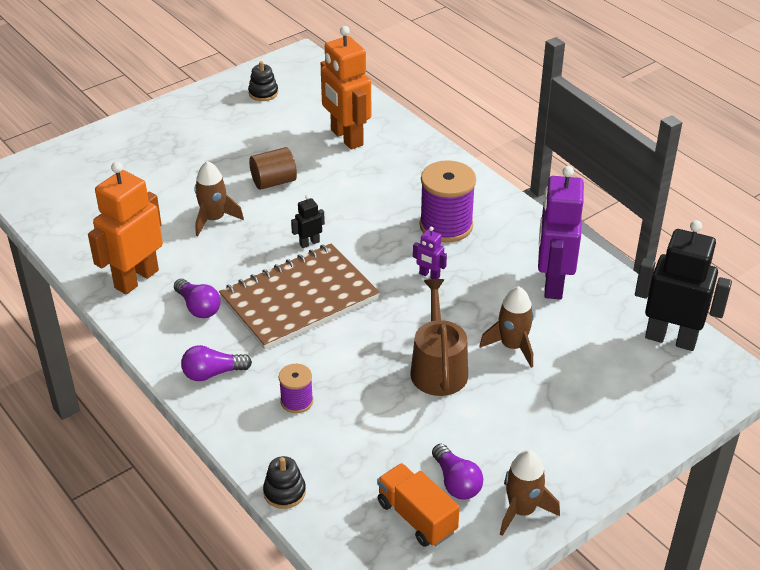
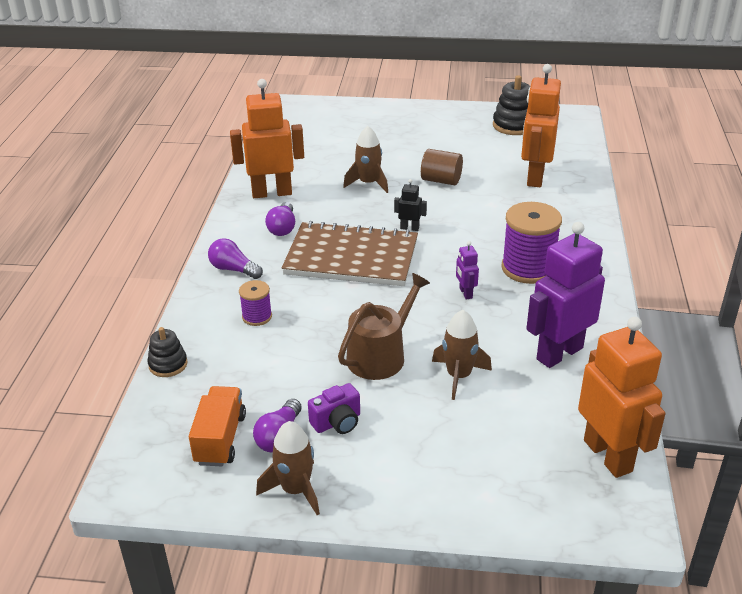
camera: 45 degrees right, 5 degrees down
(263, 93) = (514, 125): black stacking toy -> black stacking toy, size x1.60
(480, 441) = (337, 422): none -> purple camera
(670, 339) = (608, 455): black robot -> orange robot

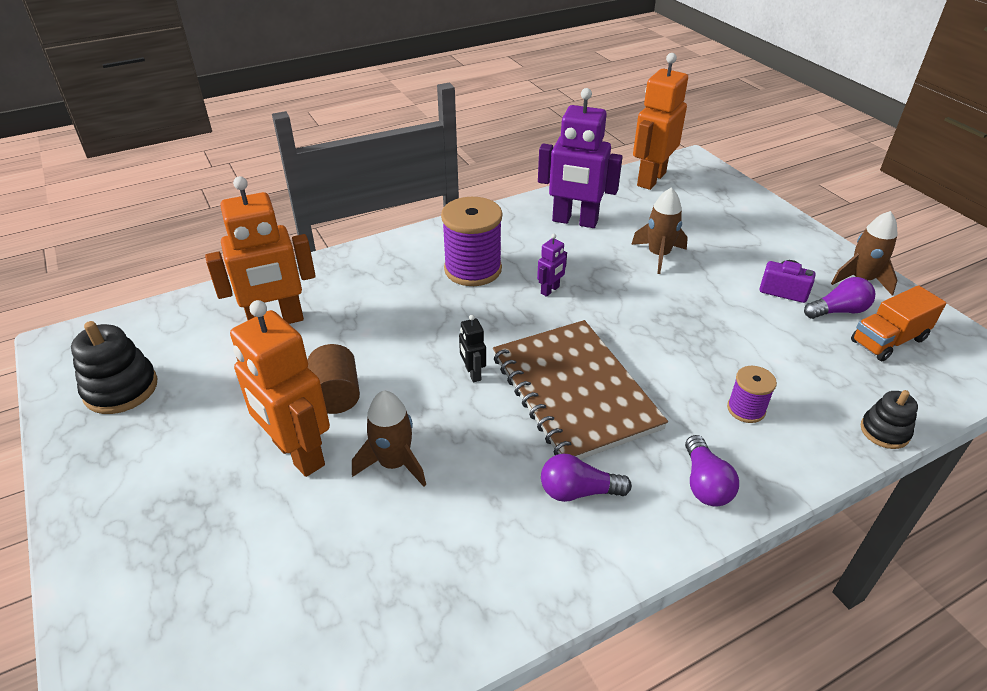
camera: 125 degrees left, 5 degrees up
(272, 193) = (505, 565): orange robot -> orange robot (298, 454)
(282, 228) = (578, 491): purple light bulb -> purple light bulb turned 150 degrees counterclockwise
(381, 355) = (688, 302): brown watering can -> none

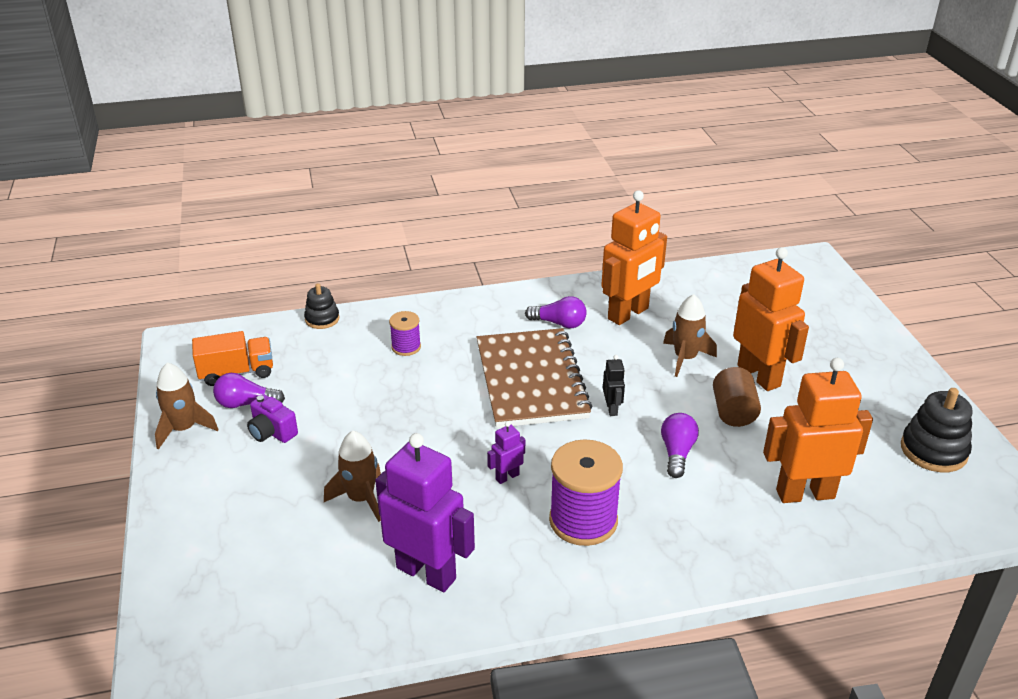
camera: 165 degrees left, 5 degrees down
(651, 179) = (264, 637): orange robot -> orange robot (628, 314)
(705, 483) = (472, 314): purple light bulb -> purple light bulb (677, 453)

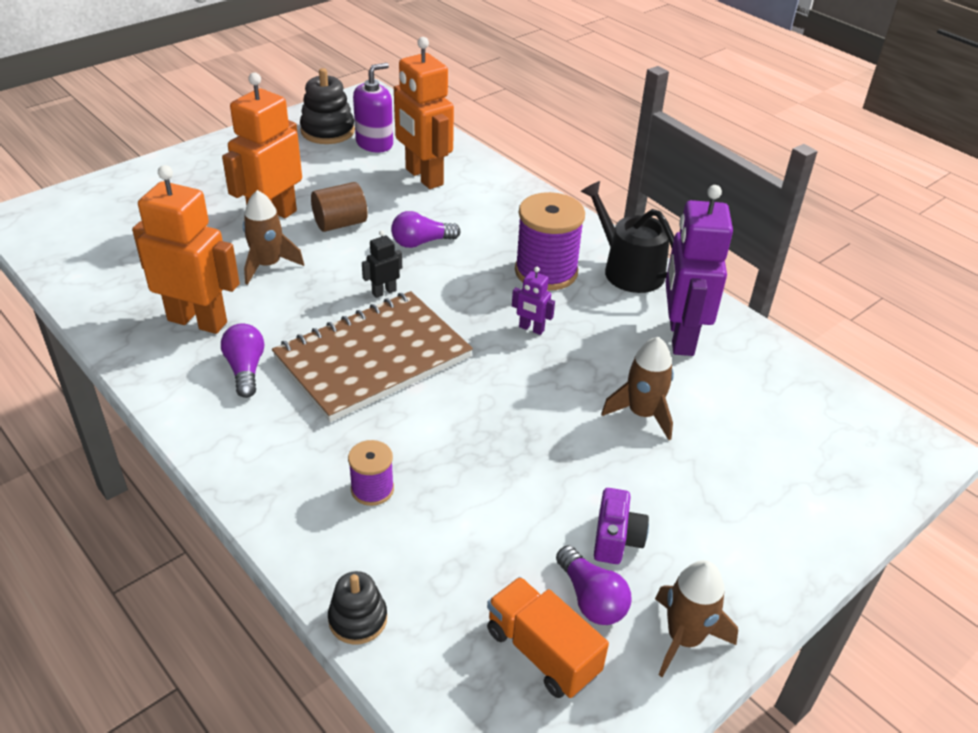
camera: 120 degrees left, 5 degrees up
(551, 586) = (628, 269): none -> black watering can
(895, 478) = (374, 143): none -> purple soap dispenser

